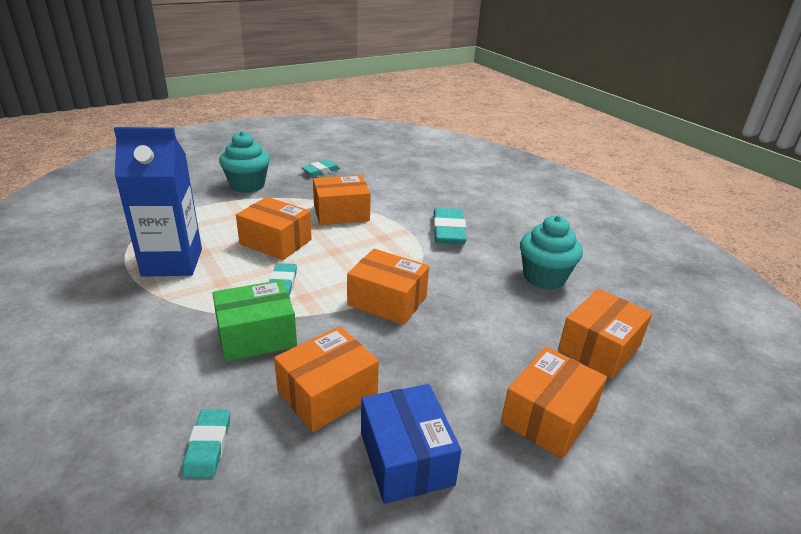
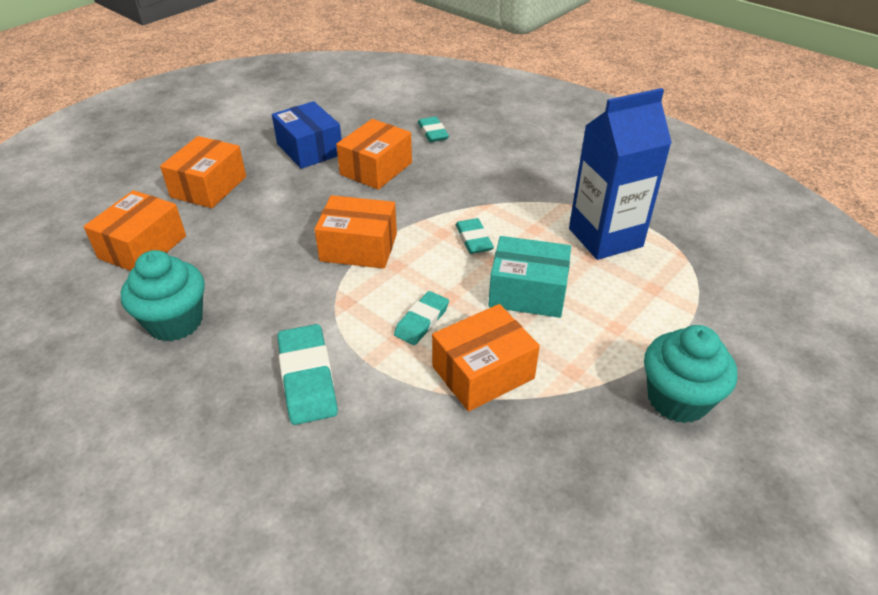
camera: 165 degrees right, 10 degrees up
(256, 335) = (457, 192): green box -> none
(275, 242) = (527, 292): orange box -> turquoise box
(321, 171) = (600, 495): turquoise eraser -> turquoise eraser (422, 321)

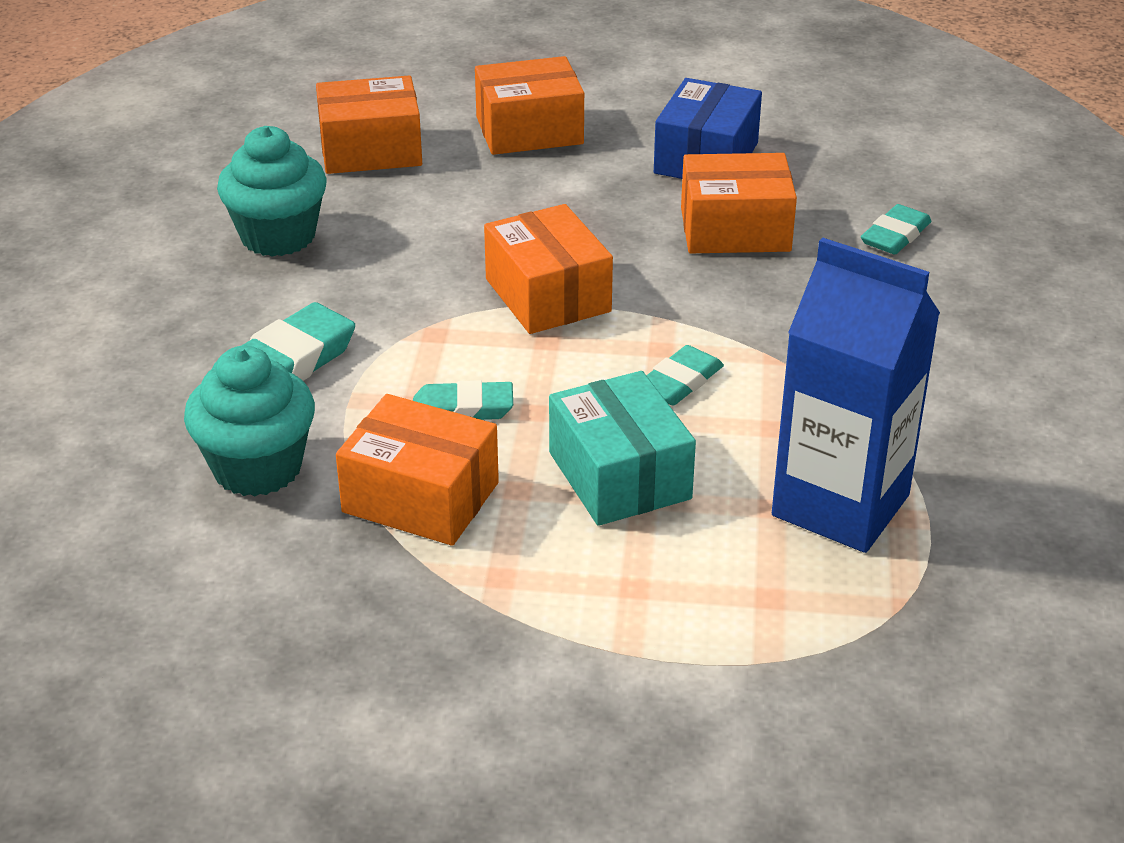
camera: 55 degrees right, 5 degrees down
(677, 399) = (542, 697): turquoise cupcake -> turquoise cupcake (257, 468)

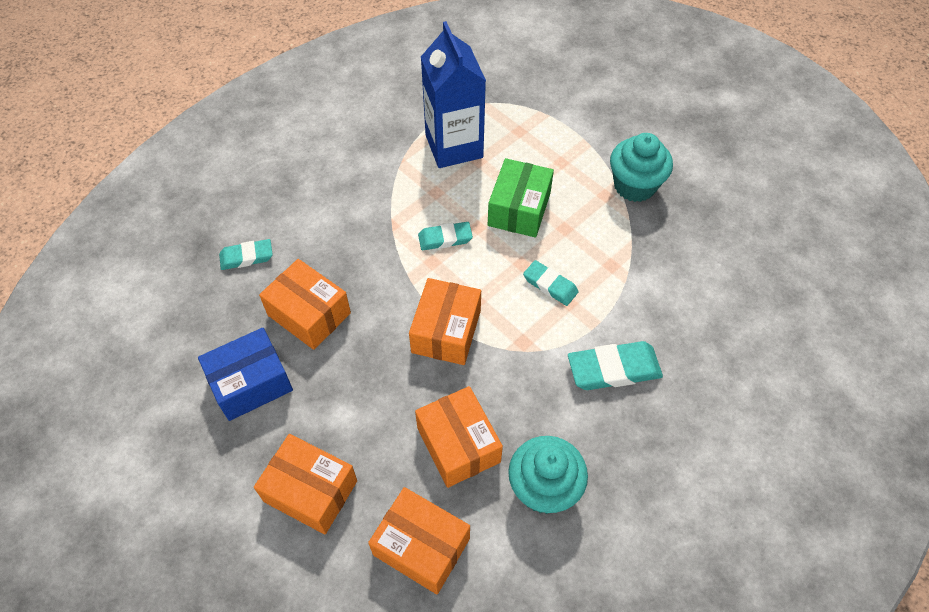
camera: 140 degrees left, 20 degrees up
(257, 468) = (665, 309): turquoise cupcake -> turquoise cupcake (634, 186)
(420, 497) = (607, 249): orange box -> orange box (458, 445)
(619, 475) = (519, 209): turquoise box -> green box

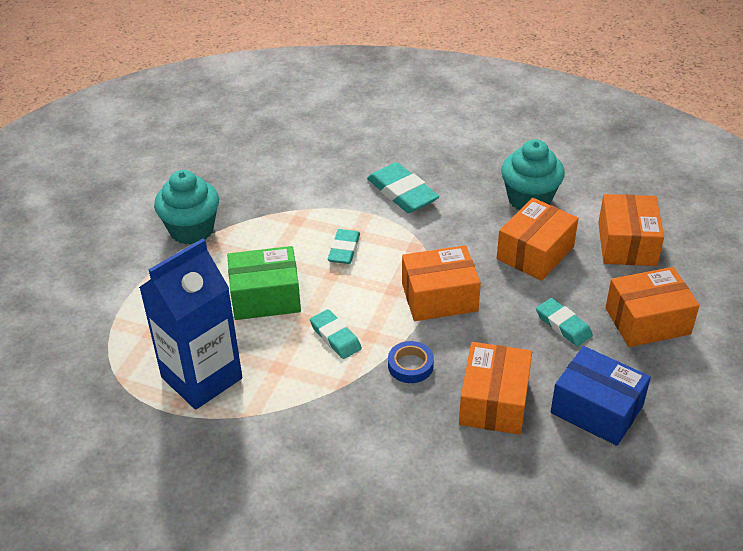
camera: 115 degrees left, 15 degrees down
(246, 257) = (466, 493): turquoise eraser -> turquoise eraser (563, 325)
(310, 491) = (647, 321): orange box -> orange box turned 75 degrees clockwise
(383, 275) = (410, 365): none -> blue tape

